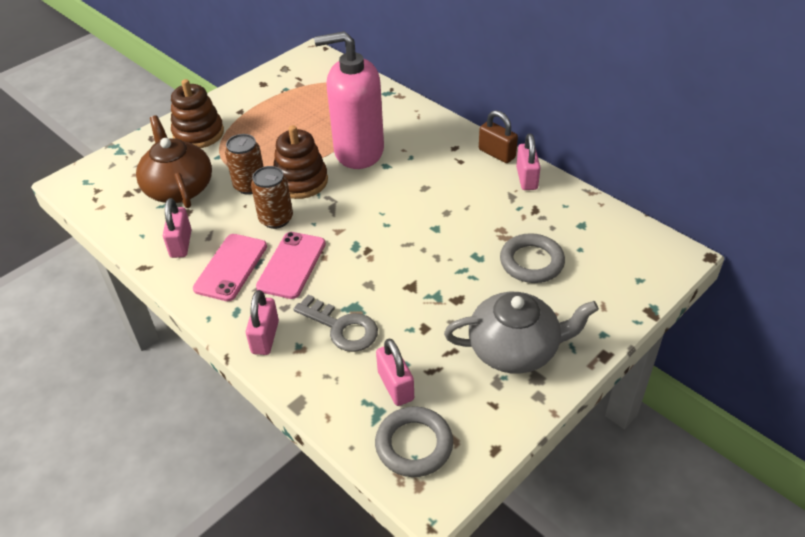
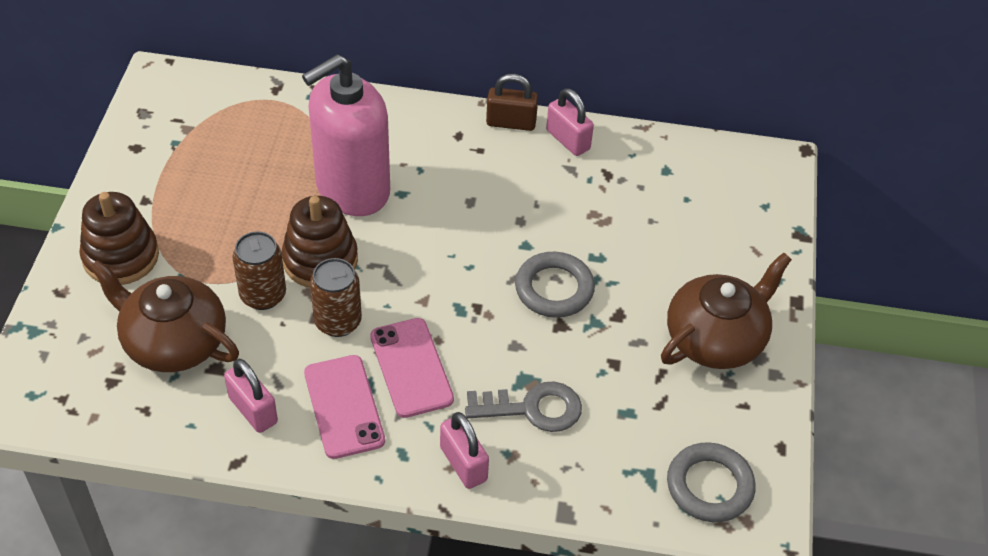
camera: 40 degrees left, 5 degrees up
(395, 386) = (641, 439): pink padlock -> none
(515, 349) = (716, 339): grey teapot -> brown teapot
(531, 262) = (654, 236): grey ring -> grey ring (554, 289)

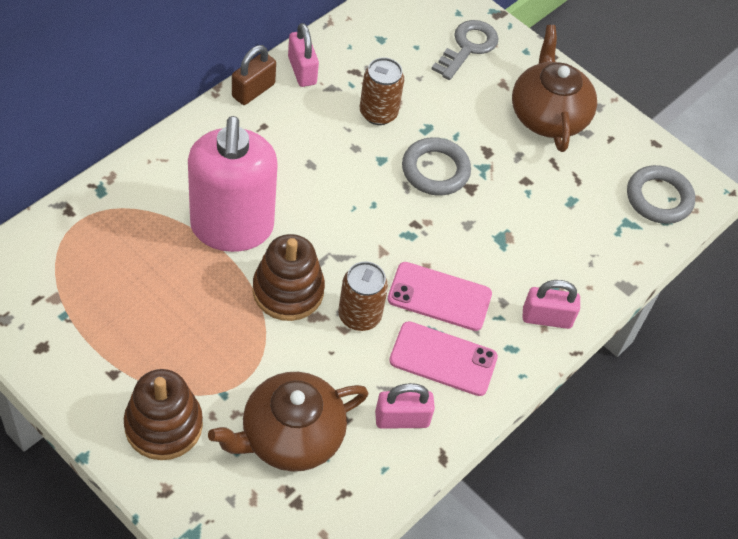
camera: 60 degrees left, 5 degrees up
(263, 295) = (292, 348): brown can -> brown can (378, 113)
(532, 408) = (529, 249): grey key -> grey key (468, 47)
(568, 140) = (302, 70): pink padlock -> pink padlock turned 75 degrees clockwise

